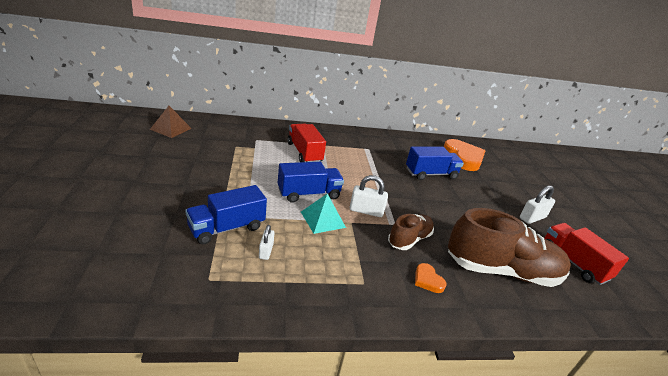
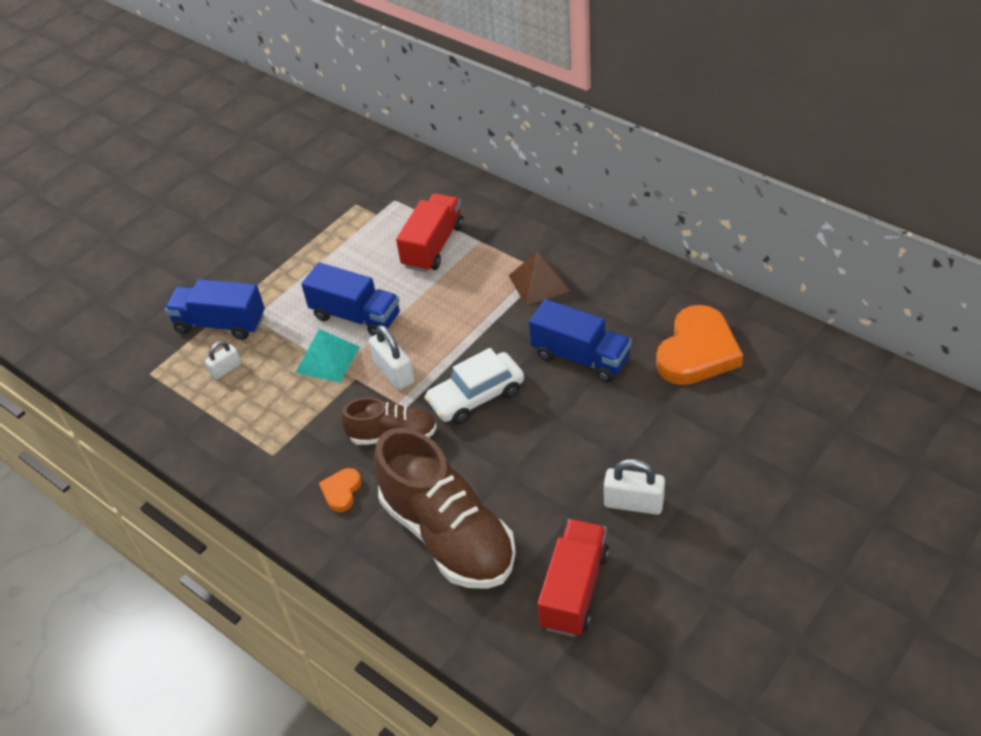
camera: 55 degrees right, 15 degrees up
(170, 128) = (309, 147): brown pyramid -> brown pyramid (538, 283)
(417, 205) = (476, 396): none -> white car

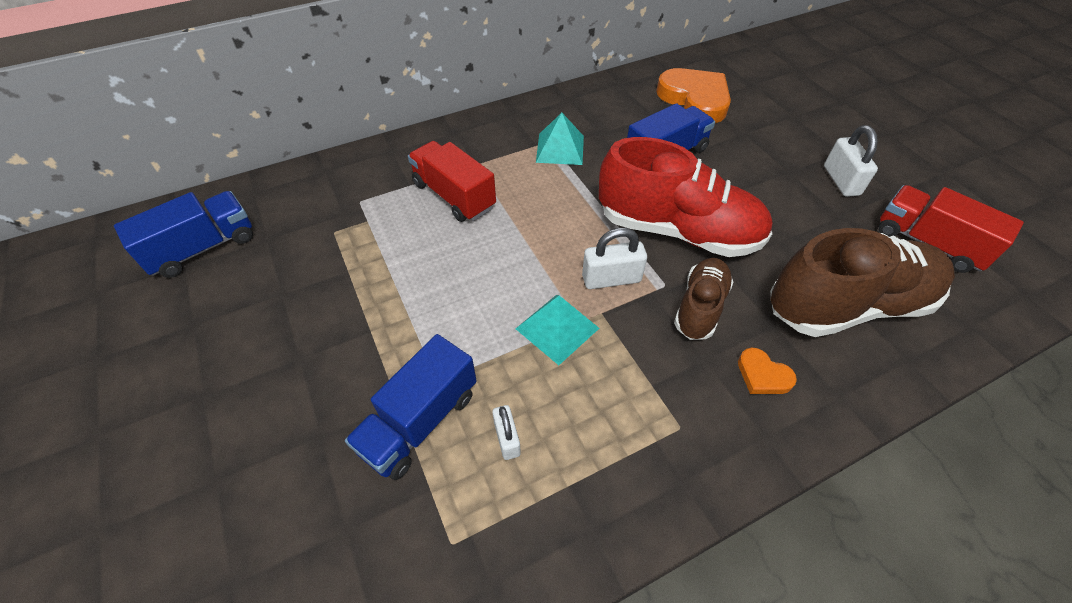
camera: 70 degrees left, 5 degrees up
(356, 316) = (508, 284): blue truck -> blue truck (203, 248)
(476, 396) = (677, 230): white car -> red shoe
(538, 283) = (560, 149): brown pyramid -> turquoise pyramid
(633, 503) = (841, 180): white padlock -> white padlock turned 45 degrees counterclockwise

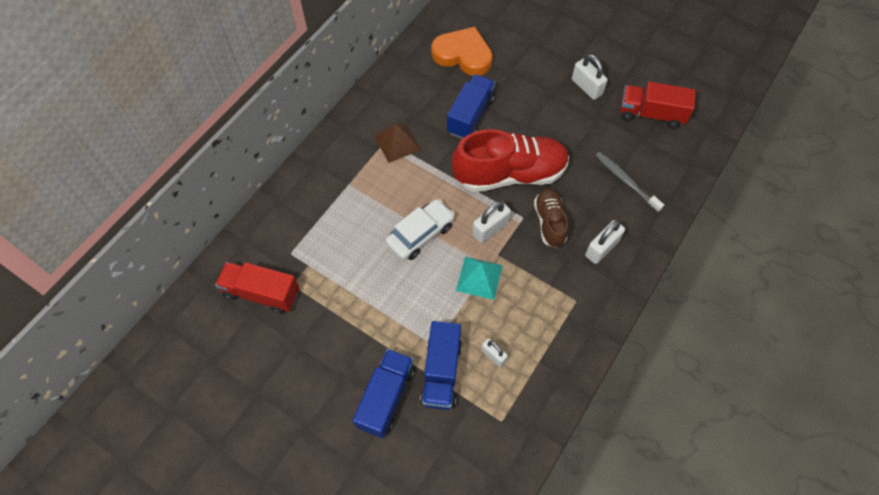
camera: 30 degrees left, 10 degrees up
(203, 248) = (212, 342): blue truck -> blue truck (386, 397)
(454, 196) = (352, 217): red truck -> red truck (262, 293)
(518, 246) = (420, 234): none -> white car
(560, 149) = (397, 143): turquoise pyramid -> brown pyramid
(762, 375) = (602, 248): orange heart -> white padlock
(847, 305) = (625, 181): brown shoe -> grey toothbrush

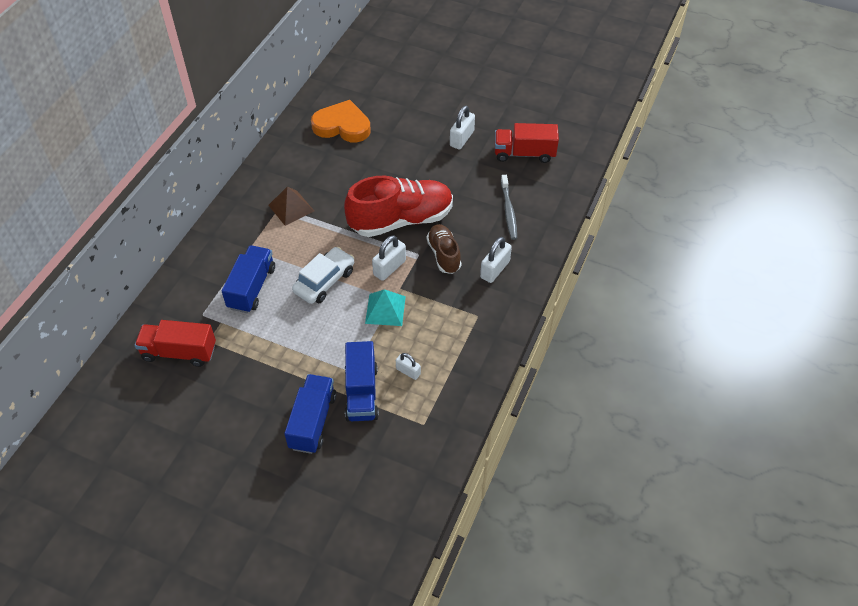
camera: 10 degrees left, 10 degrees down
(470, 116) = (357, 176): blue truck -> blue truck (251, 288)
(586, 87) = (462, 139): white padlock -> white padlock turned 75 degrees clockwise
(625, 181) = (508, 211): grey toothbrush -> grey toothbrush turned 135 degrees counterclockwise

